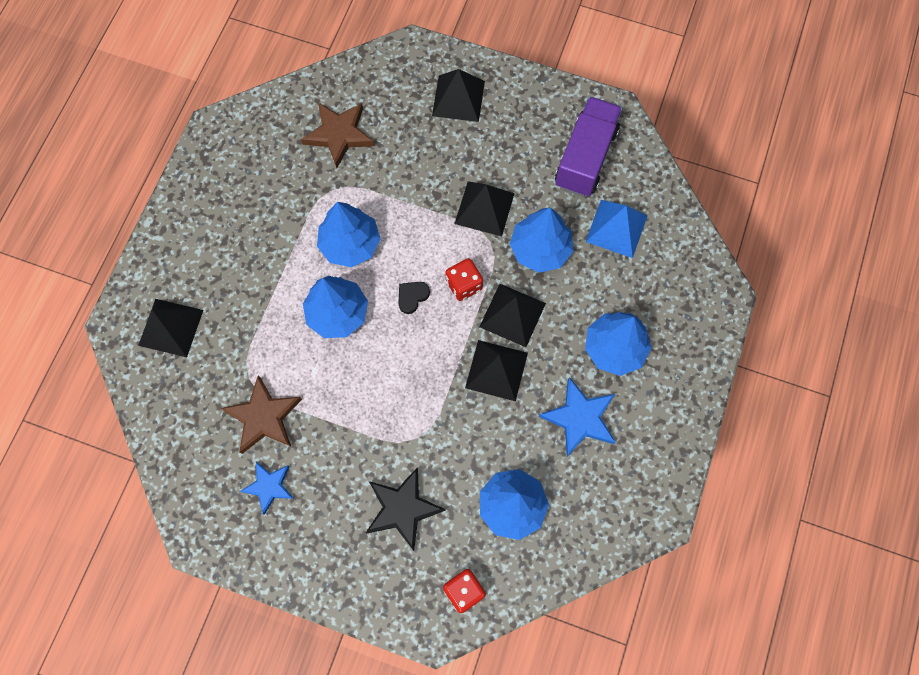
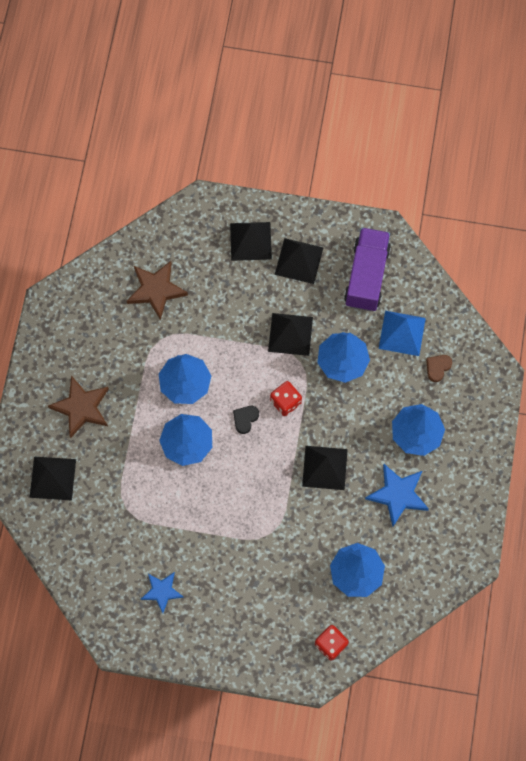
camera: 10 degrees left, 0 degrees up
(264, 417) = (145, 537): brown star -> brown star (81, 407)
(402, 509) = (271, 590): black star -> none
(512, 315) = (329, 420): black pyramid -> black pyramid (299, 261)
(653, 275) = (437, 367): none -> brown heart

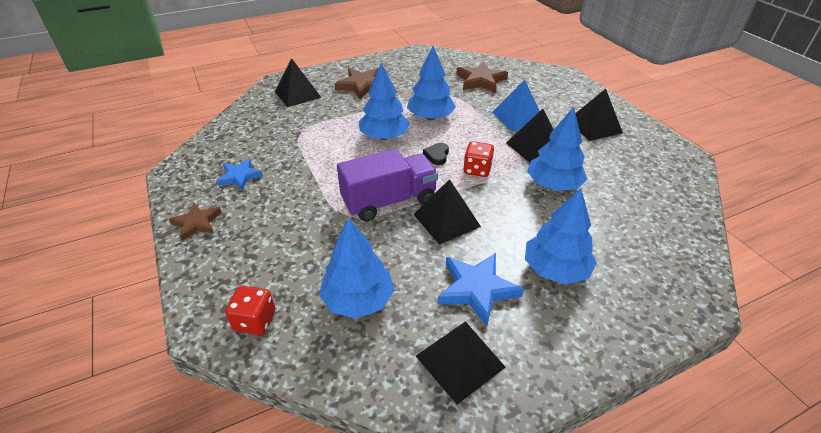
camera: 55 degrees right, 30 degrees down
(203, 647) = (197, 223): none -> brown star
(245, 419) = (437, 155): black heart -> black heart turned 75 degrees counterclockwise
(250, 241) = (572, 101): black pyramid -> black pyramid (460, 361)
(366, 276) = (639, 164): purple truck -> purple truck (389, 201)
(402, 333) = (629, 208): blue pyramid -> blue pyramid (518, 117)
(437, 367) = (637, 250): brown heart -> none

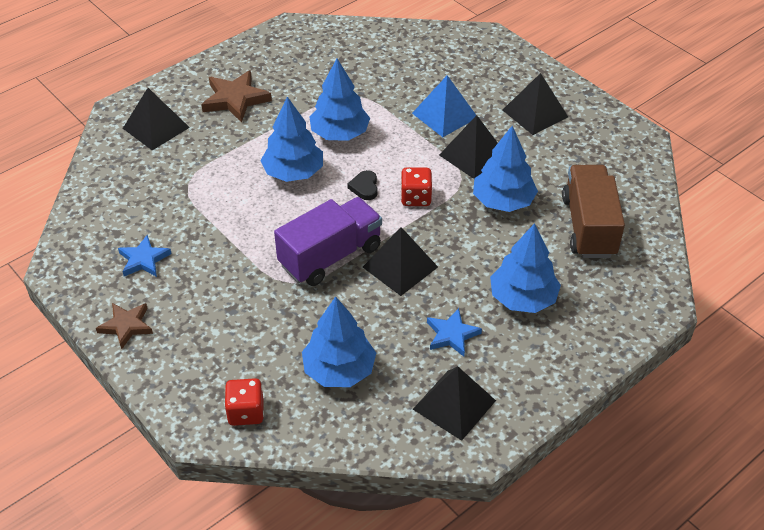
camera: 15 degrees left, 5 degrees up
(477, 289) = (452, 335): blue star -> blue star, size x0.66
(480, 81) = (385, 65): brown star -> none
(631, 218) = (589, 226): none -> brown truck

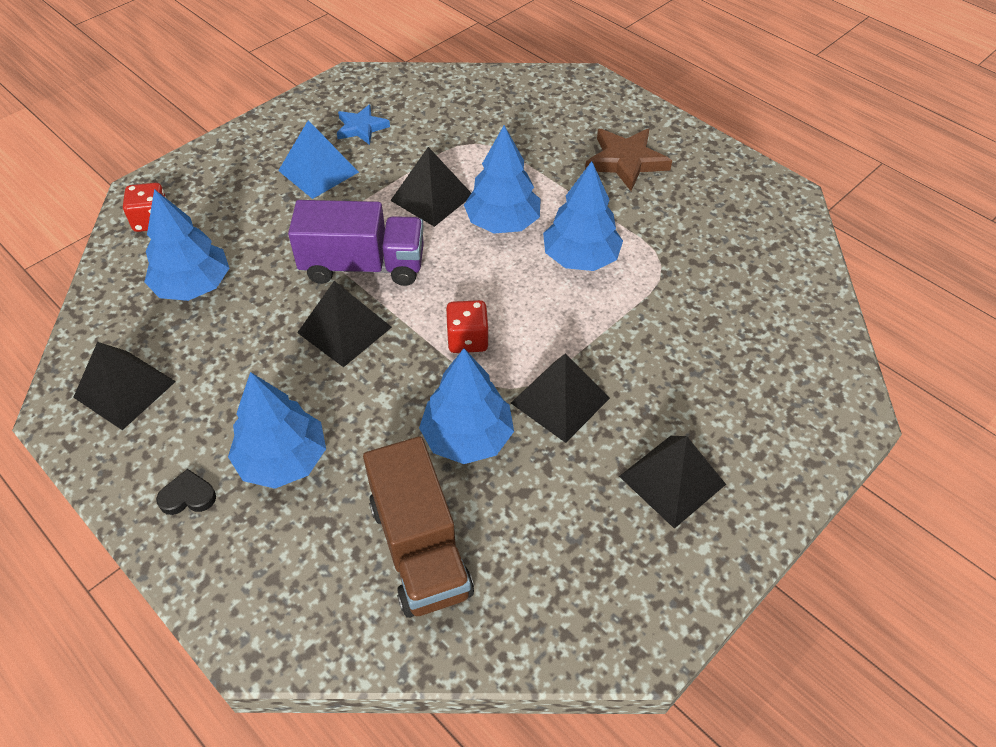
camera: 85 degrees right, 5 degrees up
(126, 326) = (274, 129): brown star -> none
(156, 127) = (563, 108): black pyramid -> black pyramid (432, 198)
(330, 256) = (363, 266): purple truck -> purple truck turned 45 degrees counterclockwise
(364, 187) = (482, 288): black heart -> black heart (188, 496)
(444, 115) = (642, 365): blue pyramid -> blue pyramid (318, 171)
(452, 335) = (230, 384): blue star -> none
(589, 226) = (420, 548): brown truck -> brown truck turned 75 degrees clockwise

